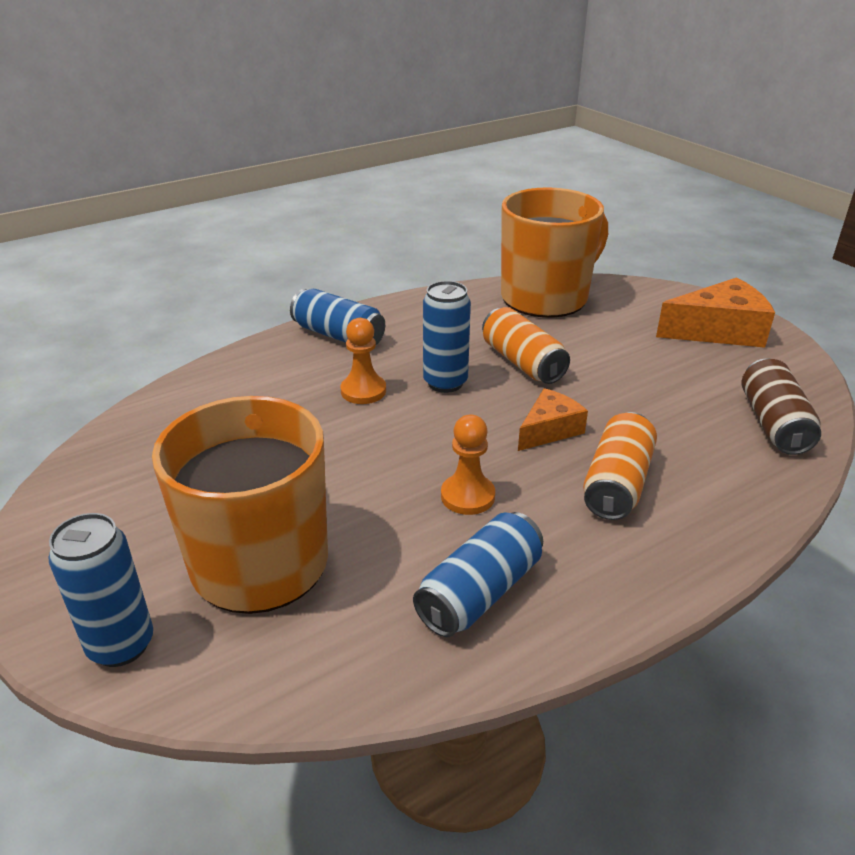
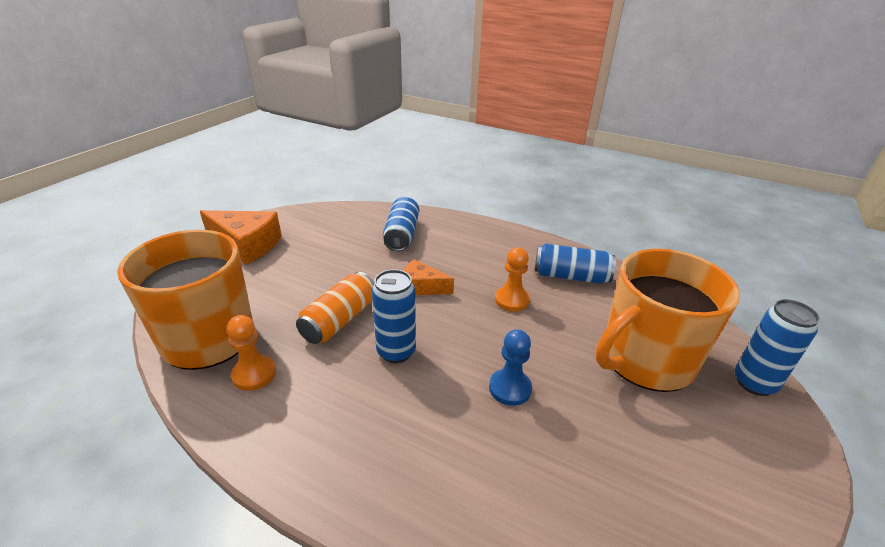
camera: 120 degrees left, 0 degrees up
(332, 432) = (510, 388): none -> blue pawn
(338, 335) = (353, 469): blue can -> blue can (402, 235)
(363, 391) = (442, 396): orange pawn -> orange pawn (254, 374)
(617, 483) = (452, 255): orange can -> none
(719, 331) = (246, 245): orange cheese -> orange cheese turned 150 degrees clockwise
(773, 423) = (357, 219): brown can -> none

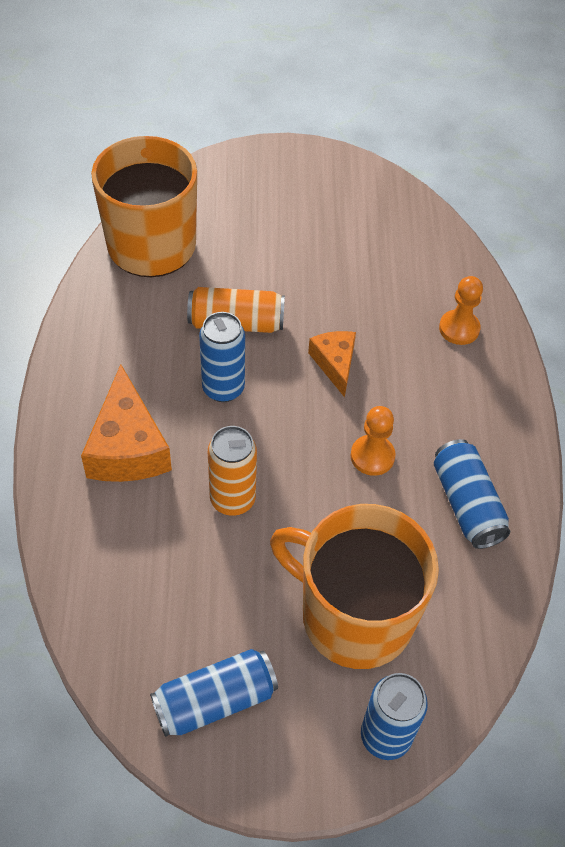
camera: 60 degrees right, 20 degrees up
(246, 245) = (295, 181): orange cheese -> orange cheese (127, 447)
(254, 374) = (133, 302): orange pawn -> orange pawn (459, 328)
(402, 235) = (421, 299): blue can -> blue can (215, 700)
(510, 388) = (232, 499): blue pawn -> orange can

